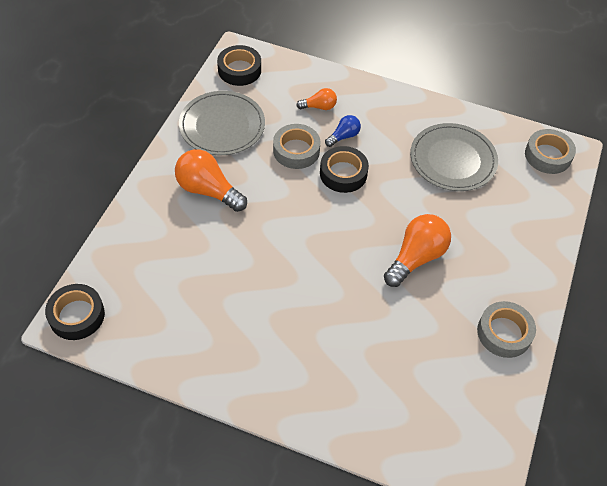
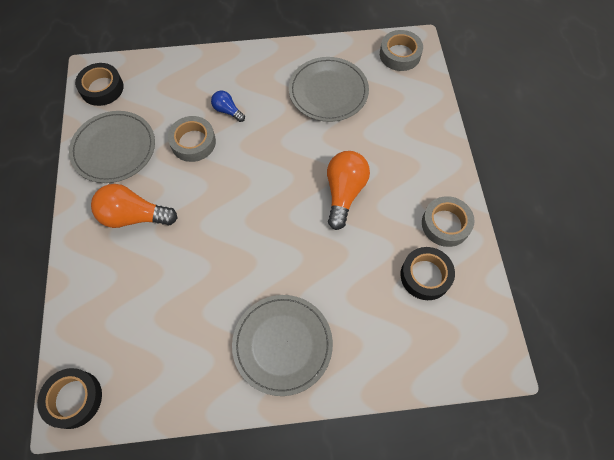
camera: 25 degrees left, 10 degrees up
(281, 362) = (282, 344): none -> grey plate
(319, 107) = (192, 92): orange light bulb -> none
(343, 173) = (245, 145): black tape -> black tape (425, 276)
(344, 136) = (227, 111): blue light bulb -> blue light bulb turned 75 degrees counterclockwise

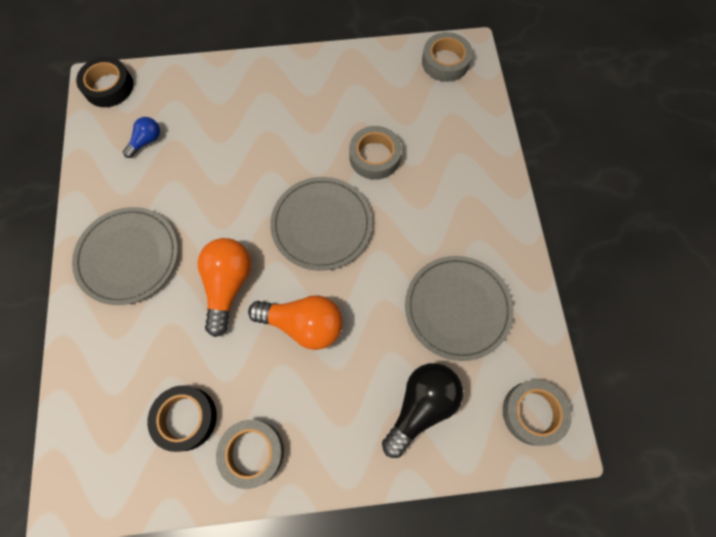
camera: 90 degrees right, 5 degrees up
(102, 88) = (445, 62): black tape -> grey tape
(114, 148) = (366, 83): grey plate -> grey plate (321, 224)
(133, 216) = (283, 110): orange light bulb -> orange light bulb (228, 285)
(227, 111) = (420, 189): blue light bulb -> blue light bulb (146, 141)
(401, 116) = (421, 406): none -> black light bulb

